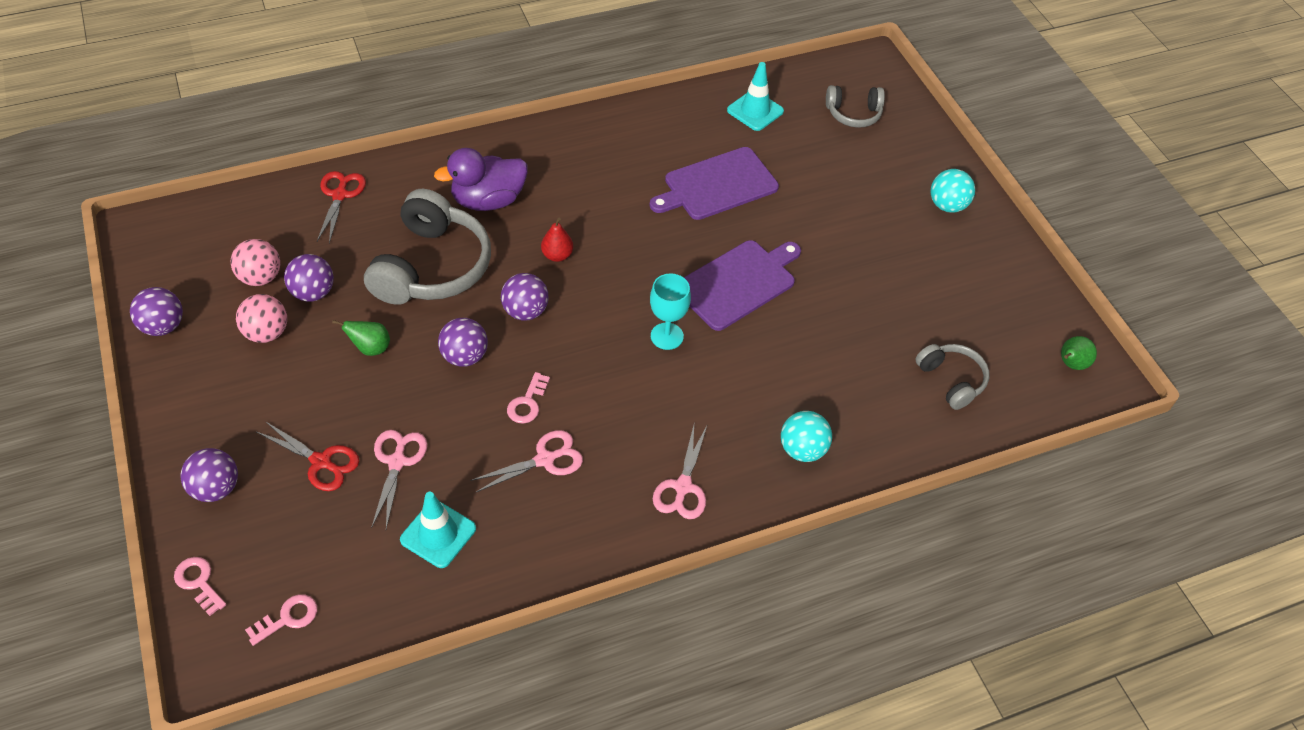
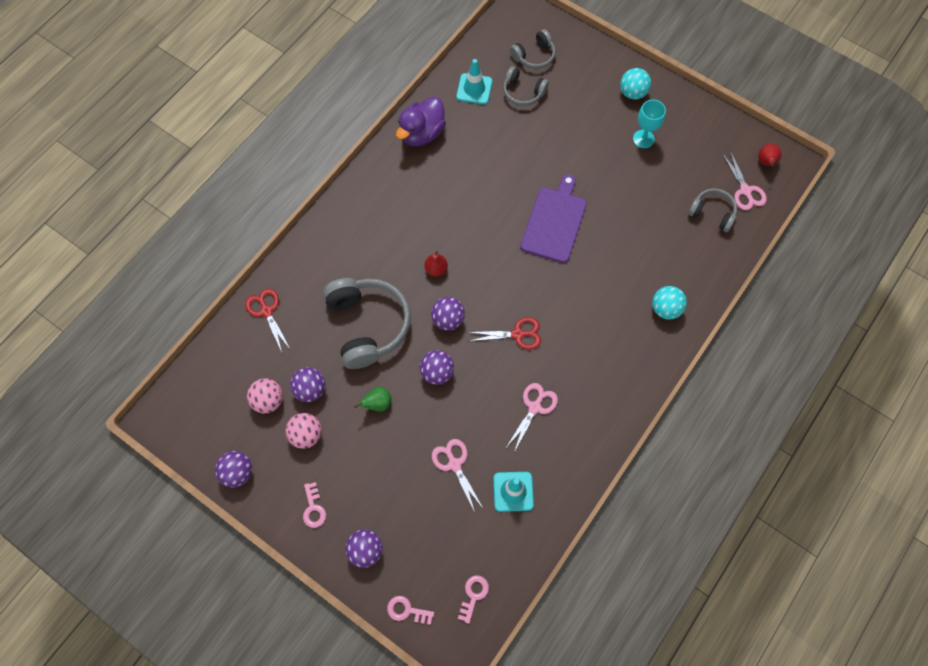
camera: 30 degrees left, 15 degrees up
(321, 462) = (411, 494): red scissors -> red scissors (517, 334)
(488, 200) = (363, 256): purple duck -> purple duck (422, 133)
(527, 403) = (497, 379): pink key -> pink key (313, 508)
(667, 336) = (541, 284): turquoise goblet -> turquoise goblet (643, 139)
(683, 487) = (620, 374): pink scissors -> pink scissors (745, 191)
(717, 185) = (492, 159): purple cutting board -> none
(810, 141) = (523, 92): none -> grey headphones
(1071, 364) = (766, 162): green pear -> red pear

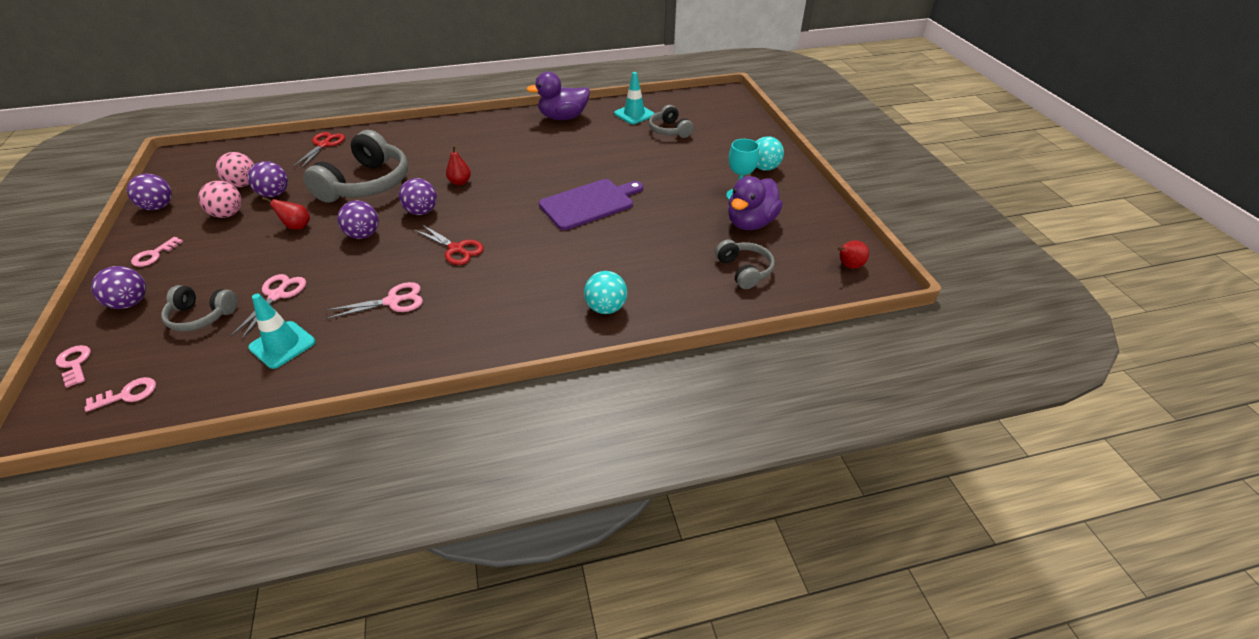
camera: 40 degrees right, 25 degrees down
(377, 403) = (297, 226): green pear -> red pear
(534, 56) = (705, 118): grey headphones -> grey headphones (202, 316)
(676, 163) = (750, 223): none -> purple duck
(745, 191) = (800, 273): pink scissors -> none

